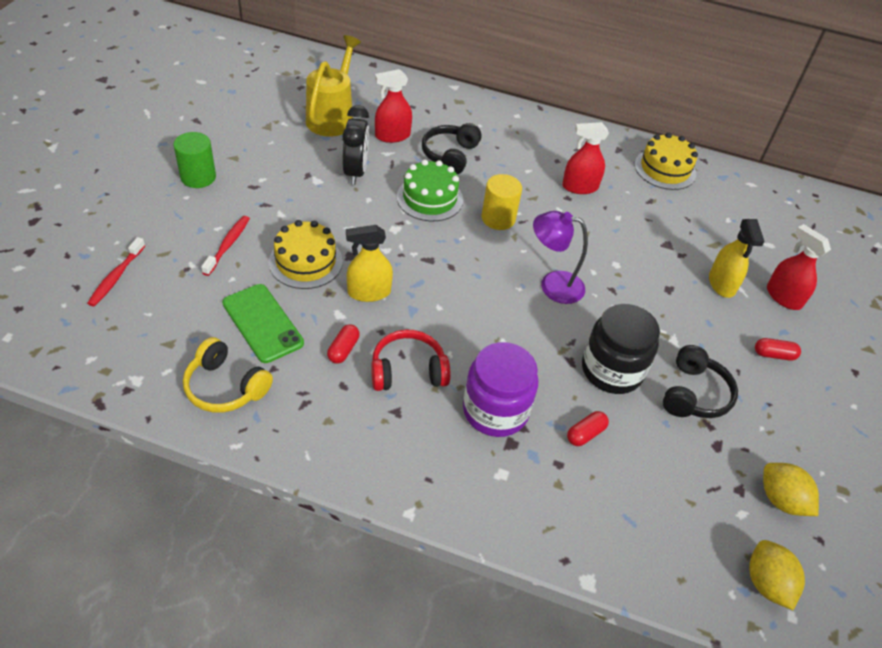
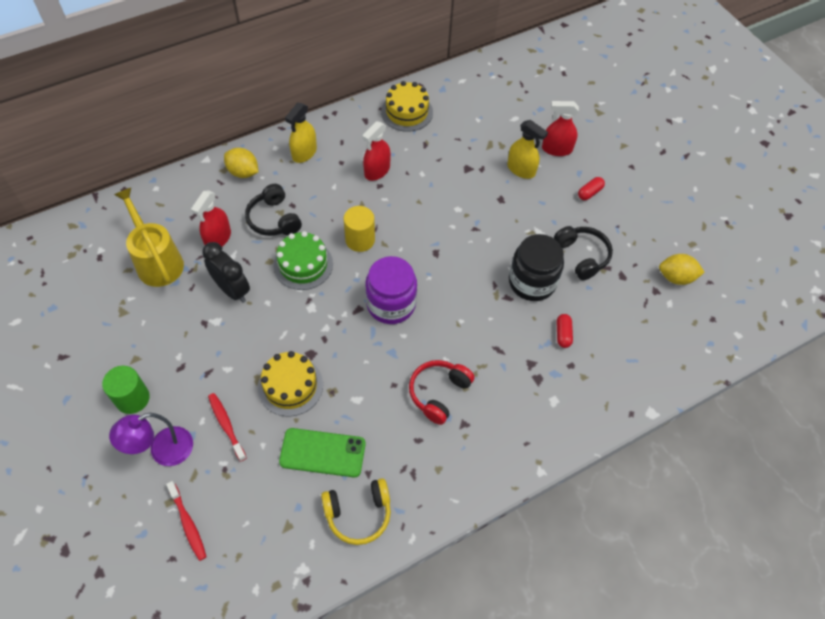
camera: 45 degrees left, 10 degrees up
(343, 349) = (389, 418): red capsule -> none
(369, 292) = (354, 367): yellow spray bottle -> yellow spray bottle (304, 153)
(495, 410) = (508, 368): purple jar -> purple jar (391, 304)
(552, 285) = (443, 257): purple lamp -> purple lamp (163, 451)
(766, 583) = (714, 329): yellow lemon -> yellow lemon (243, 172)

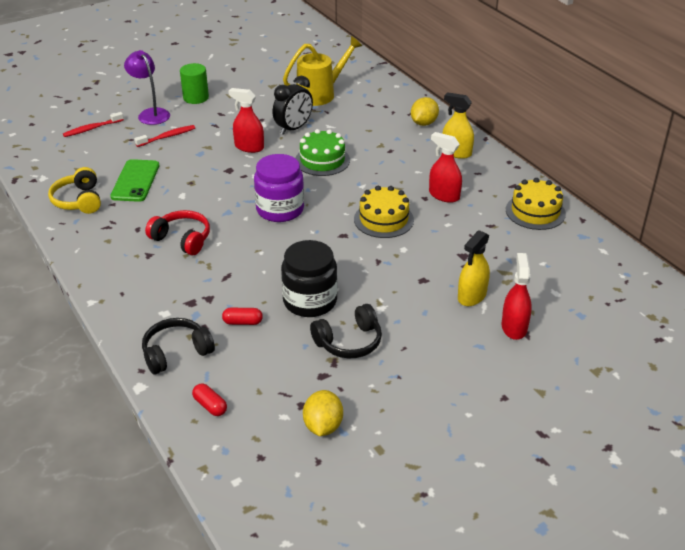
camera: 90 degrees right, 20 degrees down
(218, 238) = (346, 118): red spray bottle -> red spray bottle (249, 147)
(274, 219) = (372, 142): black headphones -> black headphones (176, 353)
(290, 386) = (198, 162): yellow cake -> yellow cake (383, 219)
(360, 240) = (354, 189): yellow cylinder -> none
(589, 193) = (448, 353): red capsule -> red capsule (210, 406)

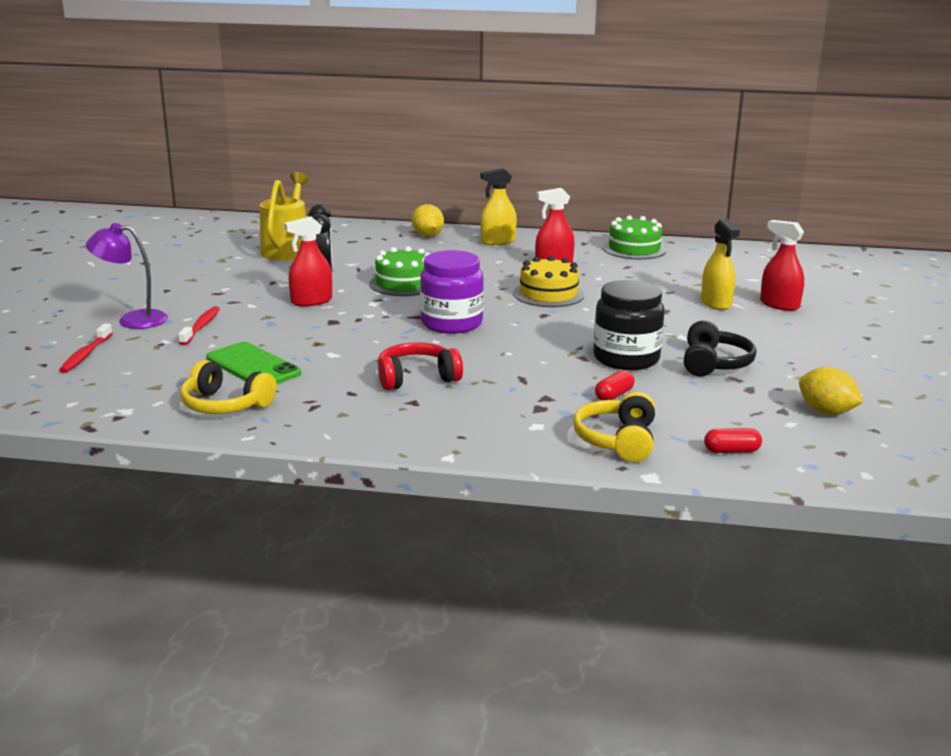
camera: 50 degrees left, 15 degrees down
(176, 353) = (617, 441): black headphones -> yellow headphones
(196, 98) = (157, 293): green cylinder -> none
(535, 212) = (634, 249): yellow cake -> green cake

